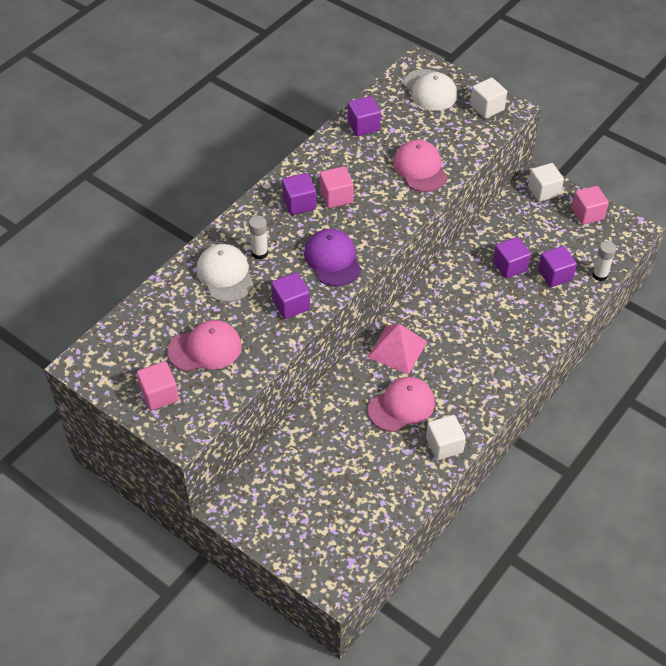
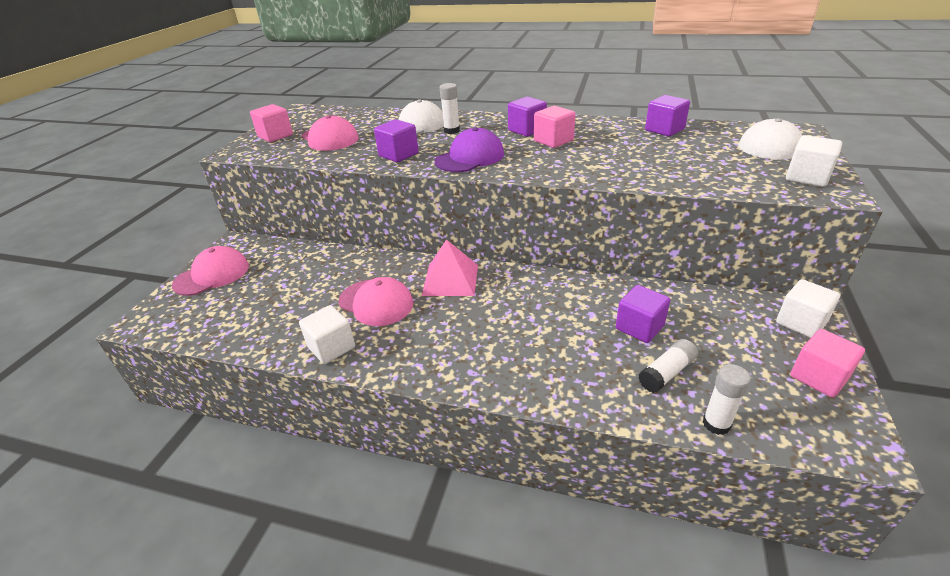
camera: 70 degrees right, 15 degrees down
(420, 168) = (646, 166): pink cap -> pink cap (212, 275)
(555, 275) = (666, 373): purple cube -> white glue stick

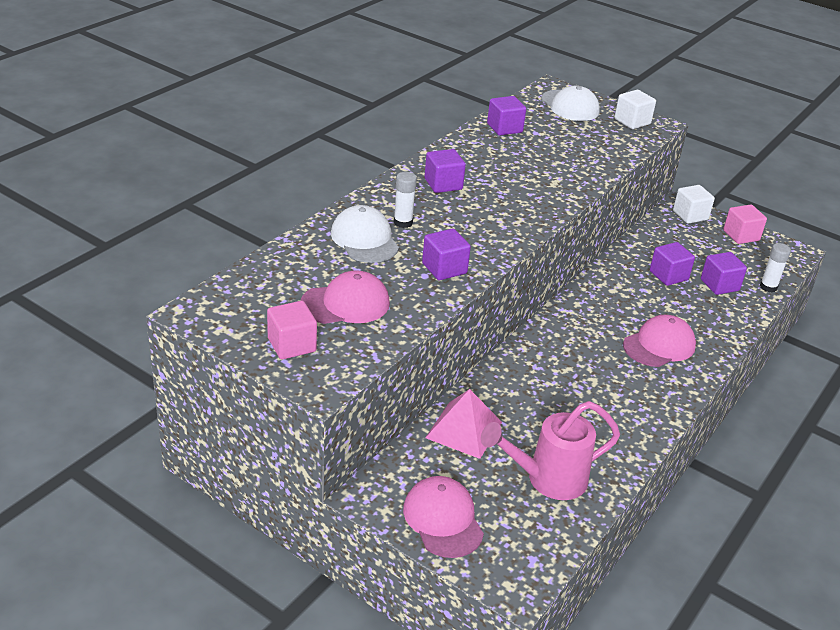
camera: 75 degrees left, 0 degrees up
(263, 312) = (547, 479): none -> pink watering can
(331, 347) = (628, 438): white cube -> none
(376, 302) = (570, 398): pink cap -> pink cap (659, 345)
(450, 280) = (556, 344): pink pyramid -> pink pyramid (464, 429)
(470, 157) = (487, 232): purple cap -> none
(553, 141) = (483, 181): pink cube -> none
(666, 373) = (719, 285): white glue stick -> purple cube

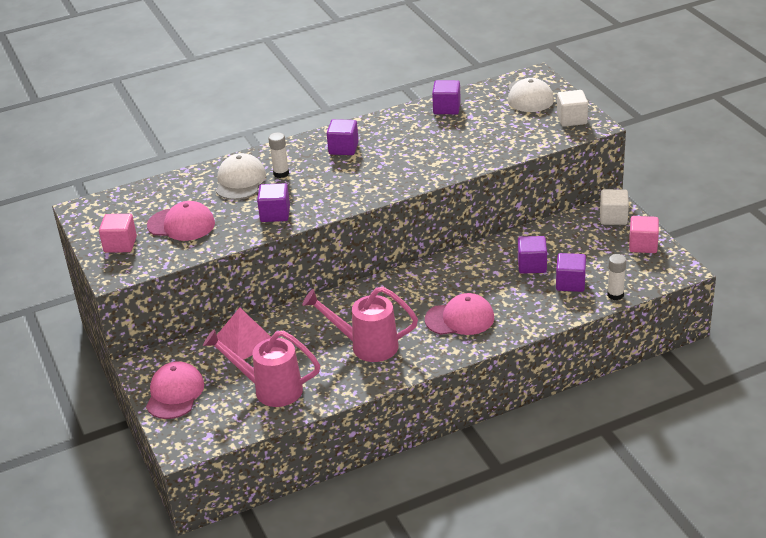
camera: 35 degrees right, 0 degrees up
(598, 399) = (366, 346): none -> pink watering can

